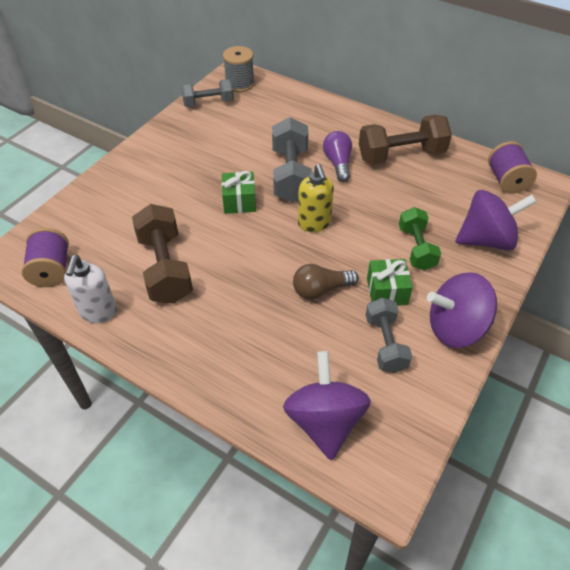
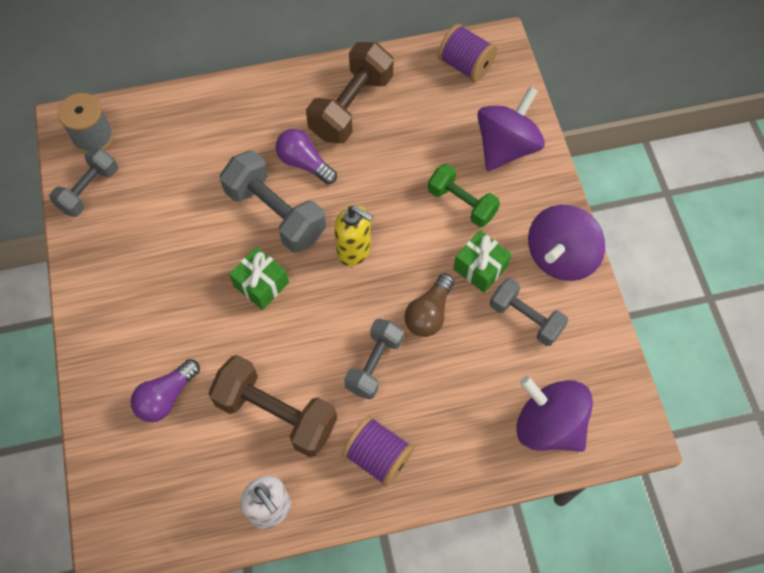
camera: 45 degrees left, 15 degrees up
(52, 270) = (173, 514): purple spool -> purple spool (378, 456)
(123, 215) = (166, 397): none -> purple light bulb
(252, 289) = (374, 364): none -> grey dumbbell

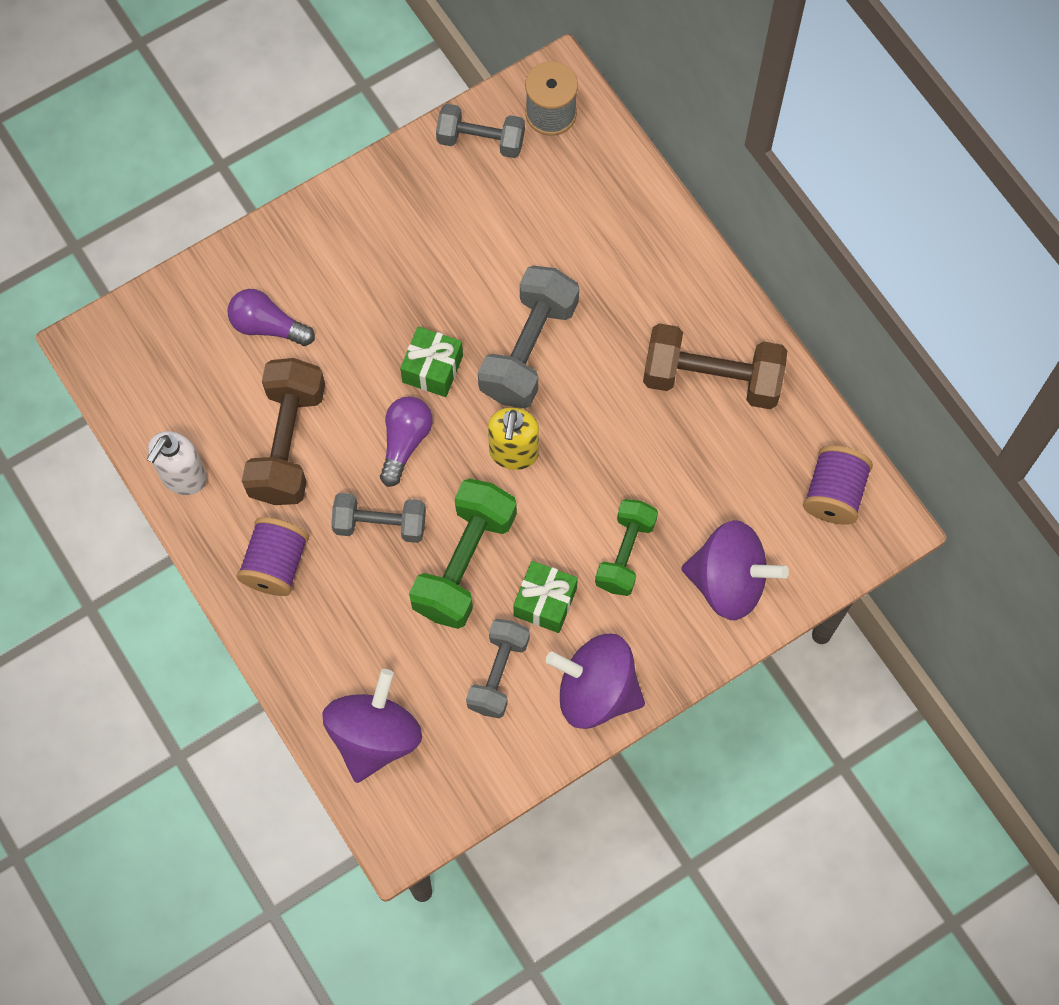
camera: 70 degrees right, 5 degrees up
(304, 163) = (609, 355): purple light bulb -> purple light bulb (405, 442)
(429, 313) = (464, 563): brown light bulb -> green dumbbell

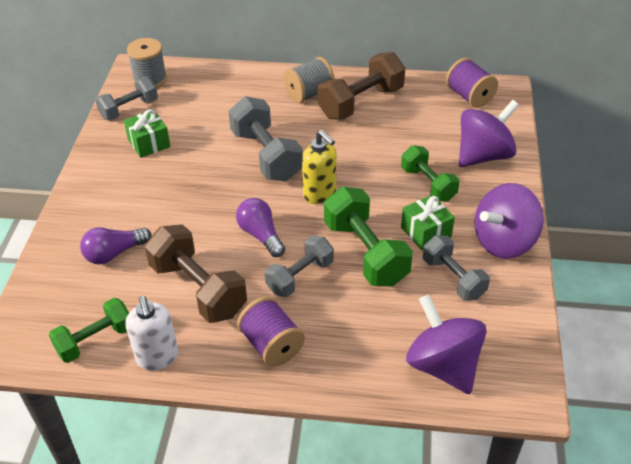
camera: 50 degrees left, 25 degrees down
(158, 406) = (95, 340): none -> green dumbbell
(432, 369) = (231, 198): green gift -> green gift (149, 143)
(678, 308) = (309, 94): none -> grey spool

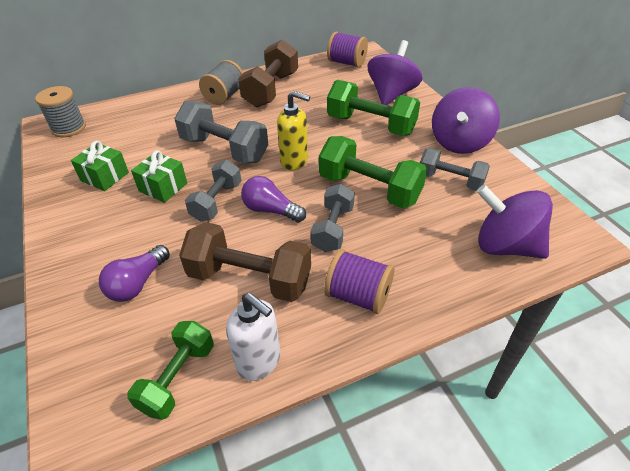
camera: 30 degrees left, 0 degrees up
(129, 109) = (64, 157): grey dumbbell -> grey dumbbell (217, 201)
(426, 232) = (400, 157): green gift -> green gift (163, 187)
(428, 184) = (371, 125): green dumbbell -> green dumbbell, size x1.54

